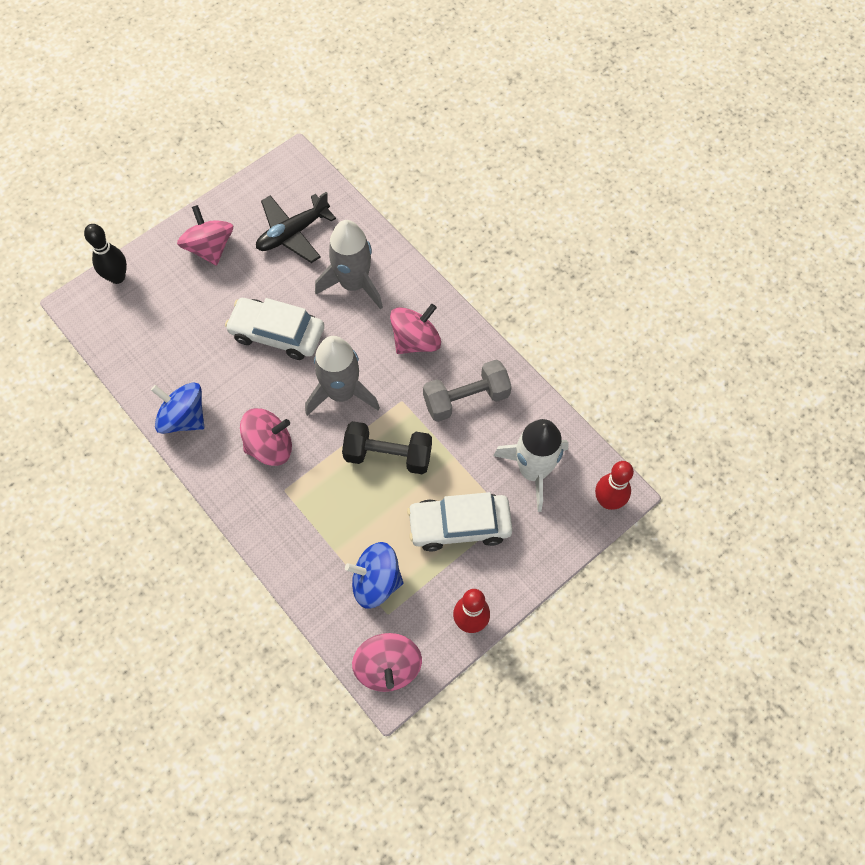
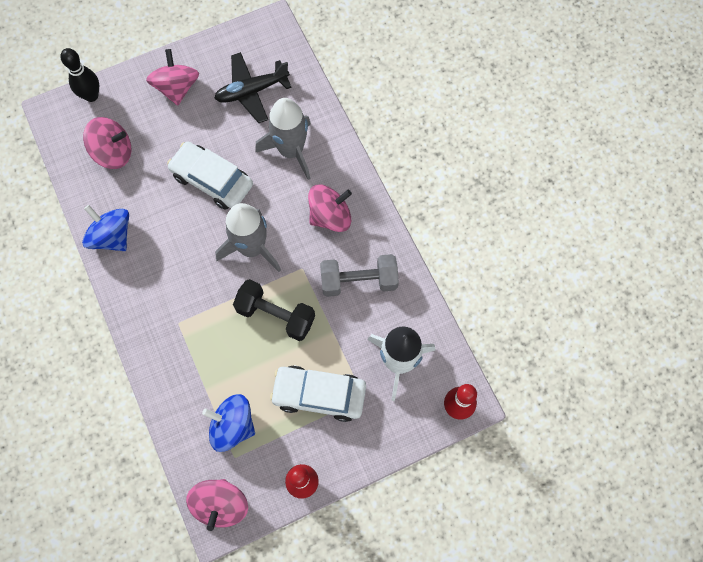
camera: 15 degrees right, 5 degrees up
(269, 446) = (177, 280): pink spinning top -> pink spinning top (113, 152)

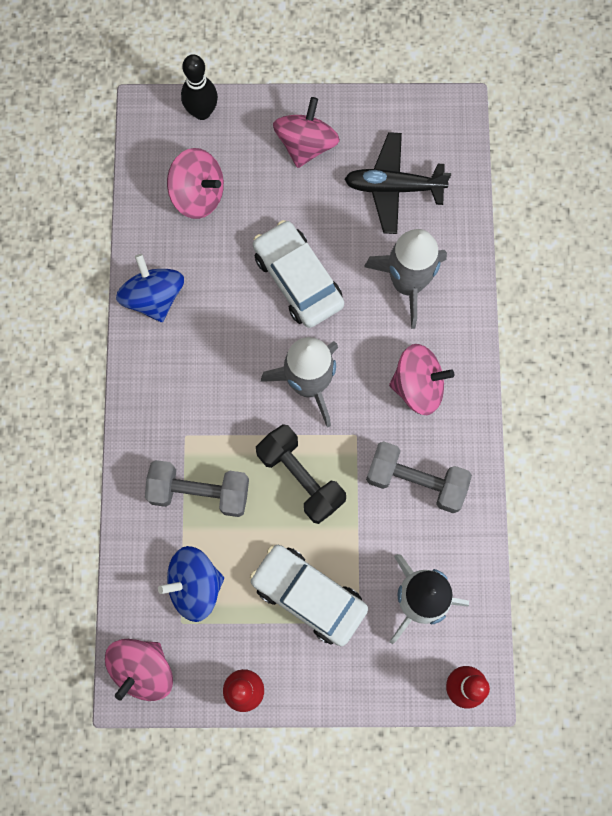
camera: 25 degrees right, 5 degrees up
(206, 358) = (199, 492): none -> grey dumbbell
(232, 426) = (195, 585): blue spinning top -> blue spinning top turned 60 degrees counterclockwise

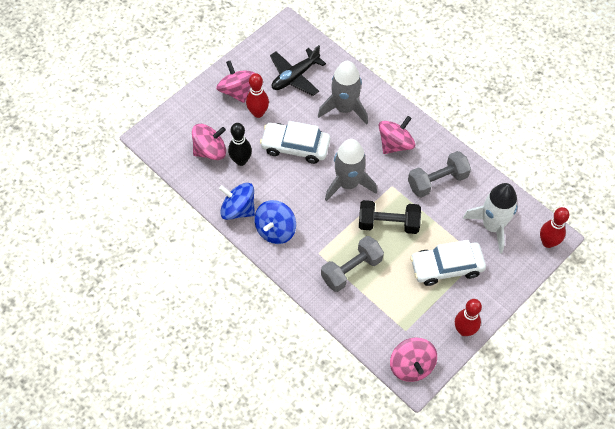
camera: 45 degrees left, 15 degrees down
(195, 585) = (394, 309): blue spinning top -> blue spinning top (275, 230)
(202, 112) = (173, 116): black bowling pin -> black bowling pin (241, 161)
(301, 196) = (258, 113): none -> red bowling pin

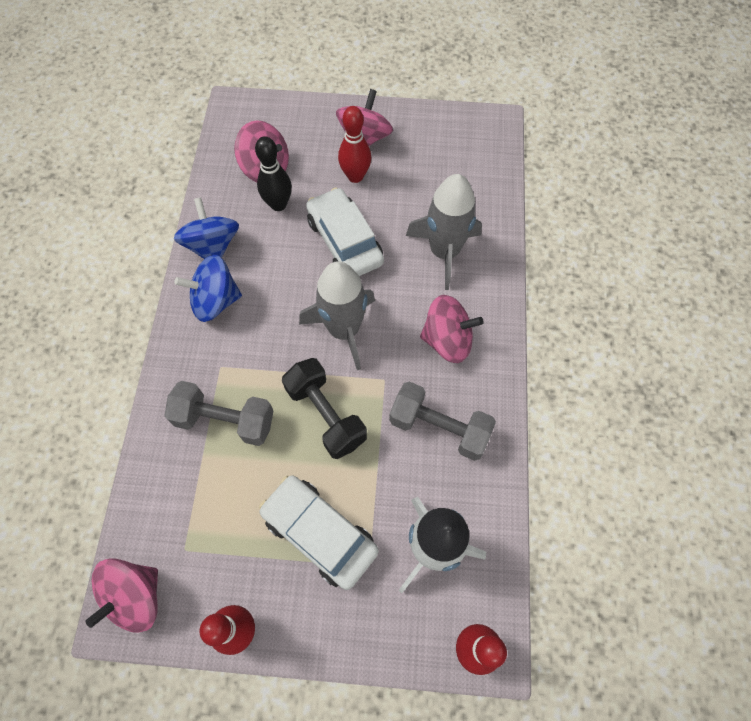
camera: 50 degrees right, 5 degrees up
(295, 76) = (437, 175): black plane -> none

